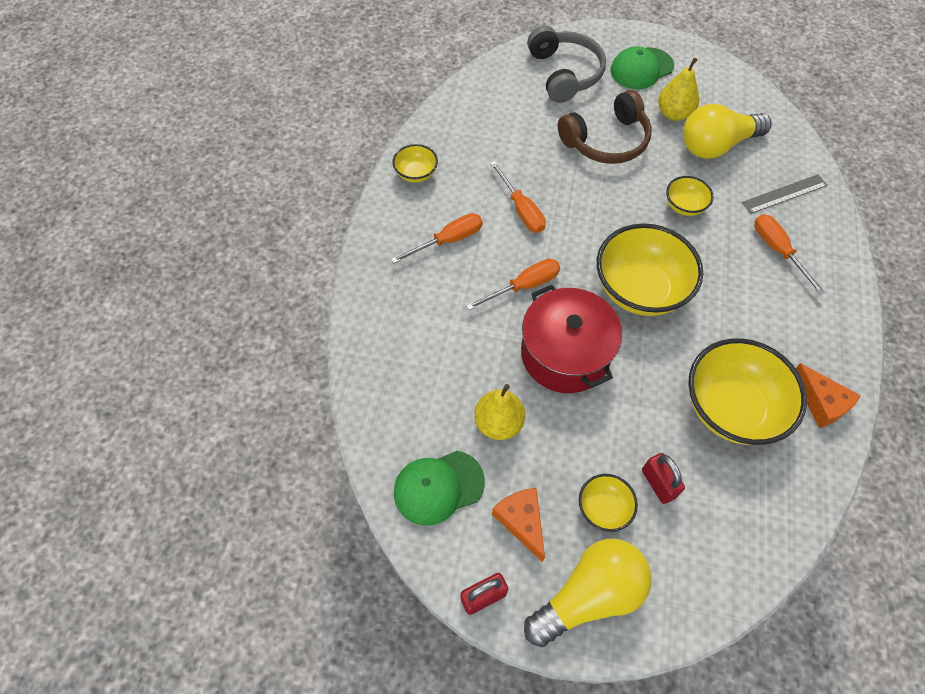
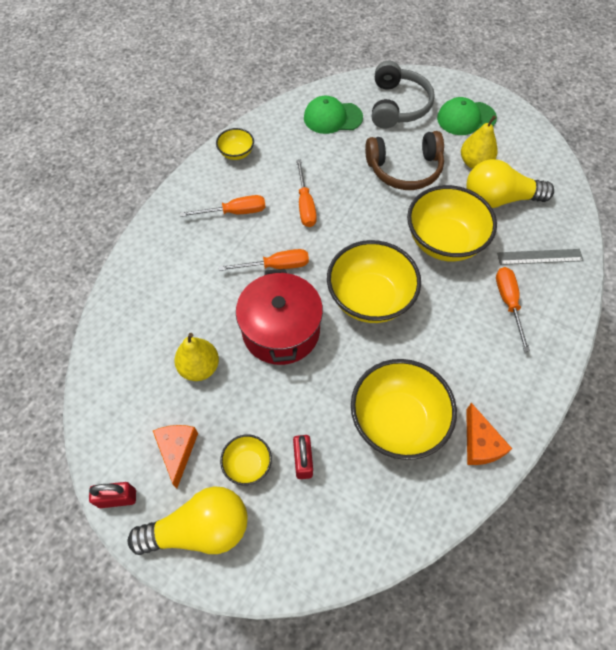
camera: 20 degrees right, 0 degrees up
(438, 487) = (127, 401): green cap -> green cap (332, 117)
(684, 206) = (444, 241): yellow bowl -> yellow bowl, size x2.06

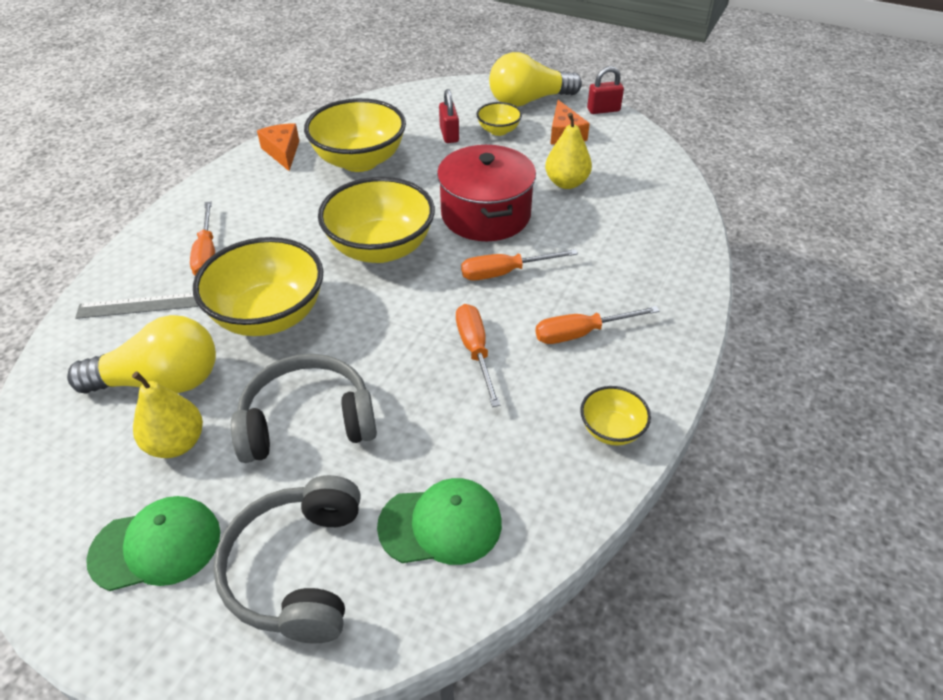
camera: 175 degrees right, 15 degrees down
(405, 169) = (307, 421): brown headphones -> grey headphones

